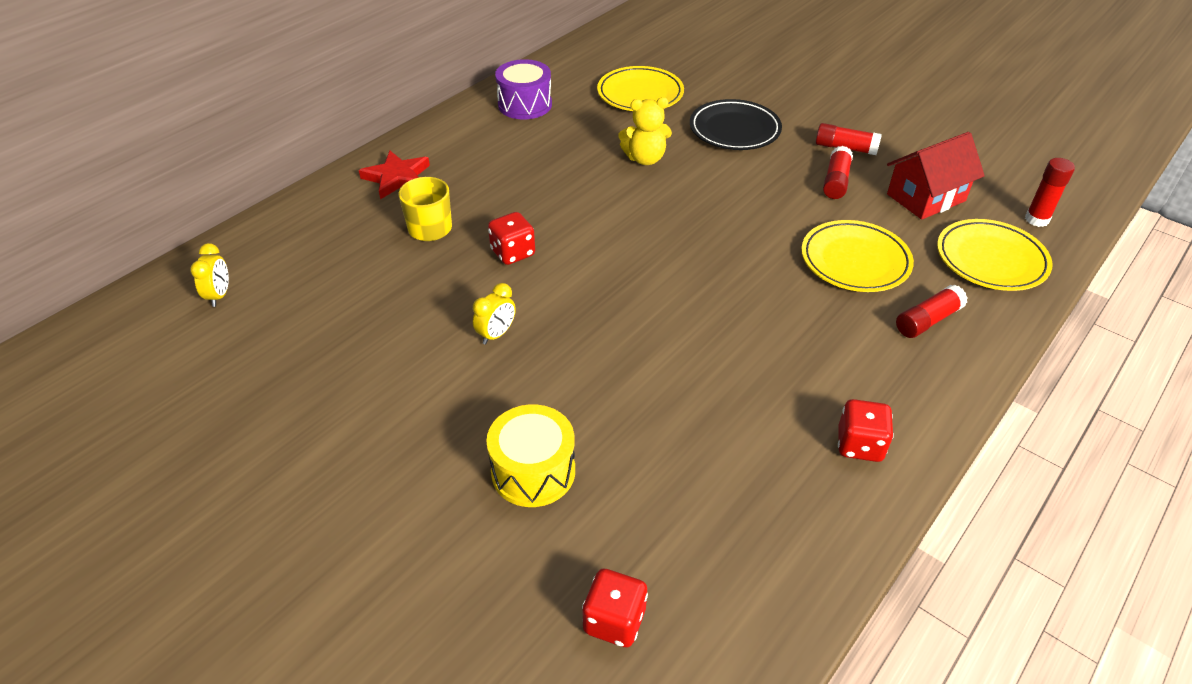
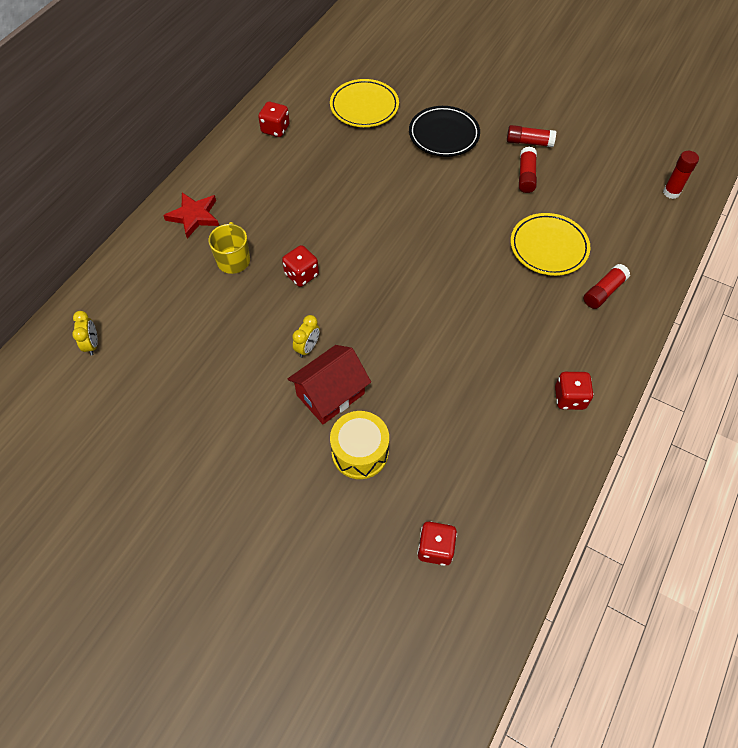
camera: 10 degrees left, 15 degrees up
(525, 105) = (275, 129): purple drum -> red dice
(645, 159) = (381, 172): yellow teddy bear -> none
(926, 197) = (592, 182): red house -> red house (330, 394)
(991, 260) = (642, 233): yellow plate -> none

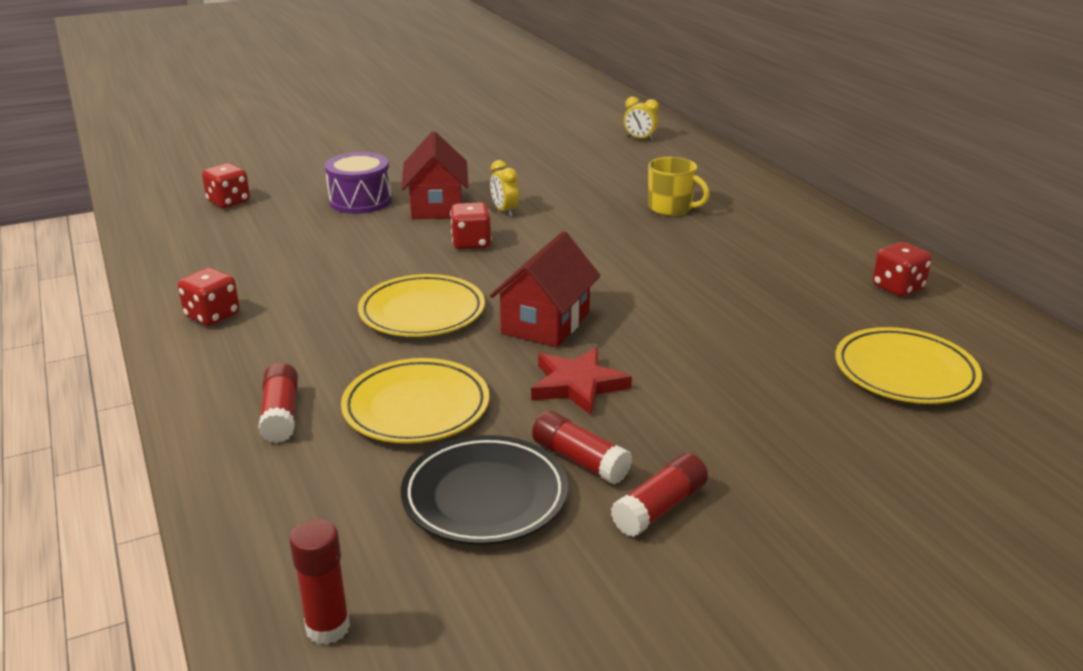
camera: 125 degrees right, 30 degrees down
(194, 216) = (764, 205): red star -> red star (577, 385)
(301, 275) = (604, 233): red dice -> red dice (471, 243)
(360, 452) = (360, 201): yellow drum -> purple drum
(434, 243) = (546, 323): none -> red house
(443, 135) = (766, 420): black plate -> black plate (485, 496)
(472, 301) = (422, 312): none -> yellow plate

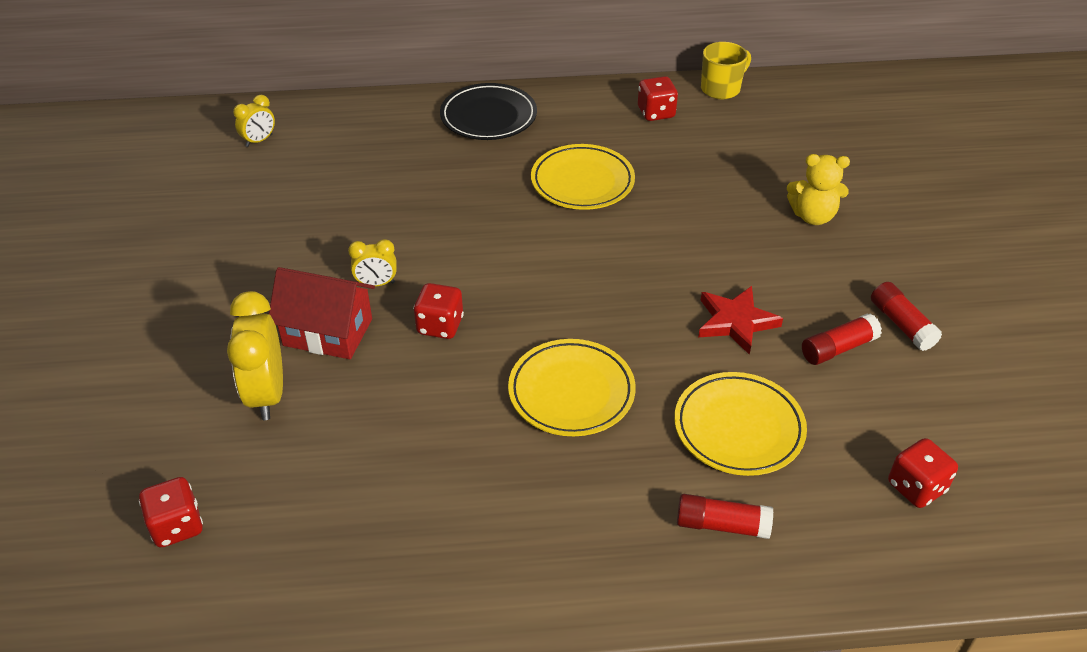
camera: 70 degrees left, 15 degrees up
(212, 316) = (501, 566): red dice -> red dice (916, 487)
(327, 628) = (1005, 527): red glue stick -> none
(360, 201) = (267, 394): purple drum -> yellow clock
(485, 496) = (871, 411): black plate -> black plate (488, 117)
(546, 323) = (627, 314): red house -> none
(671, 208) = (444, 174): yellow mug -> yellow mug (721, 89)
(816, 415) = (813, 216): none -> yellow teddy bear
(905, 372) = (773, 157): yellow plate -> yellow plate (582, 182)

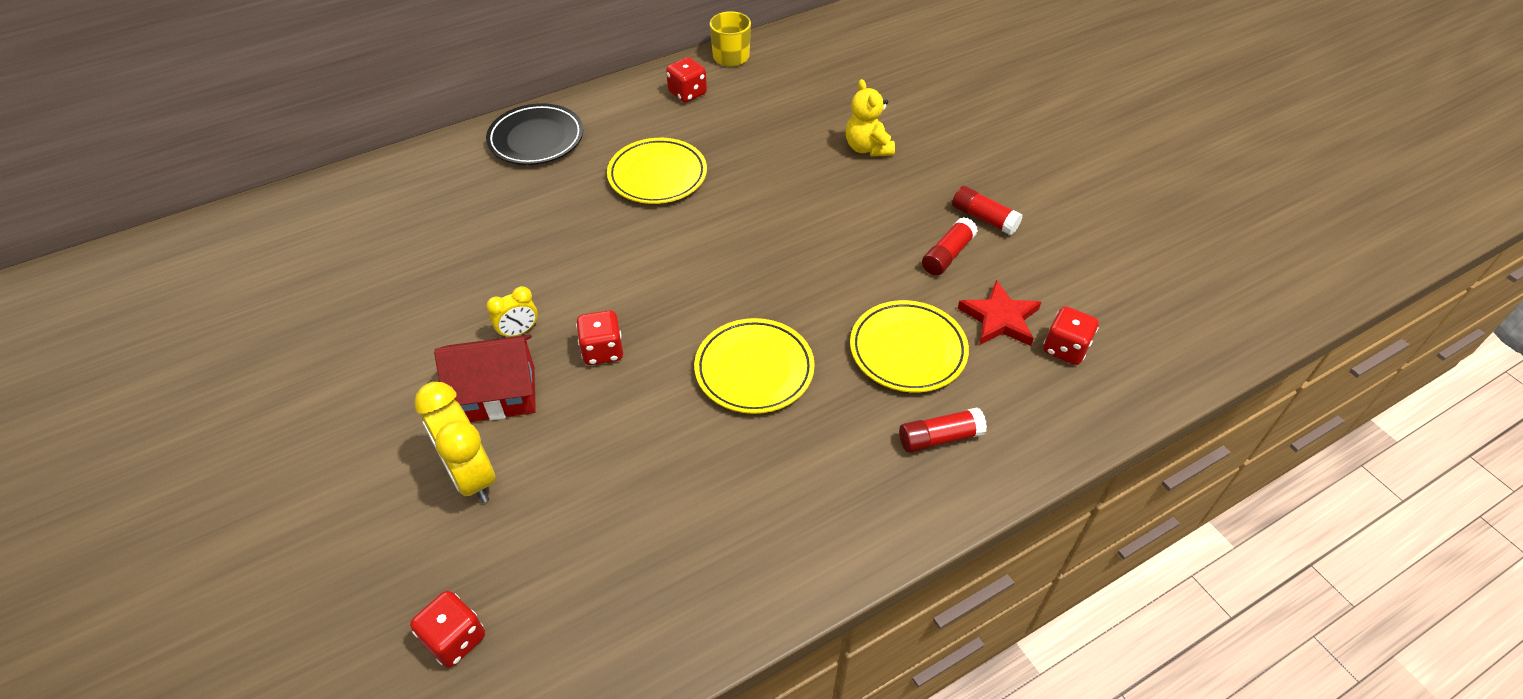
camera: 25 degrees left, 5 degrees up
(259, 141) = (315, 228): yellow clock -> none
(735, 322) = (856, 260): red star -> red star (999, 319)
(813, 216) = (867, 148): yellow teddy bear -> yellow teddy bear turned 90 degrees clockwise

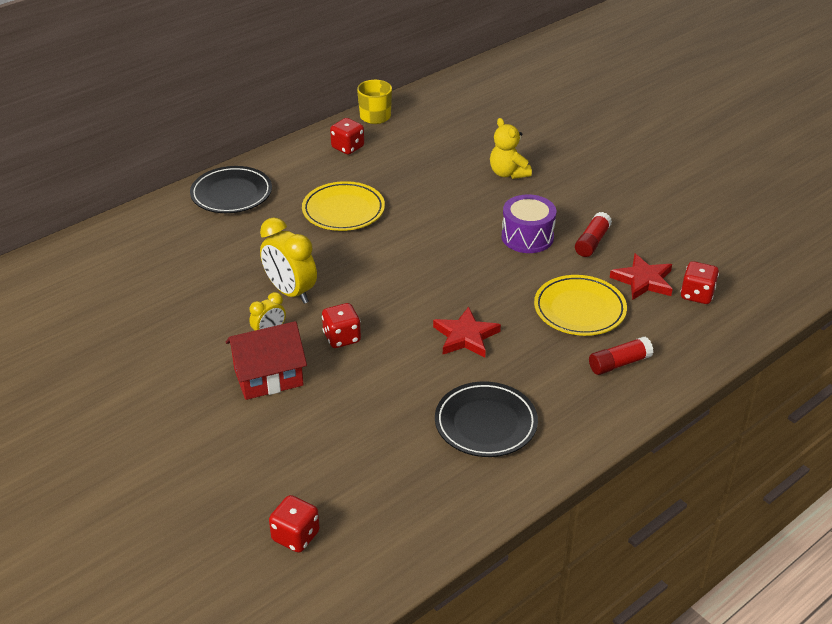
camera: 10 degrees left, 10 degrees down
(471, 476) = (268, 433): yellow clock -> yellow clock (290, 292)
(744, 503) = (485, 423): none -> black plate
(754, 370) = (465, 336): yellow plate -> red star
(868, 238) = (527, 237): none -> purple drum
(984, 218) = (613, 214): red glue stick -> none

